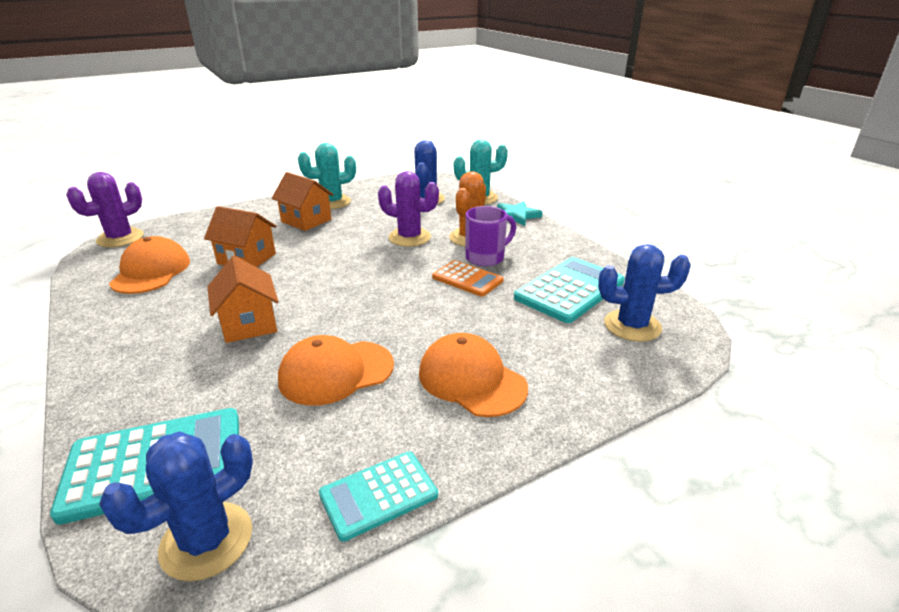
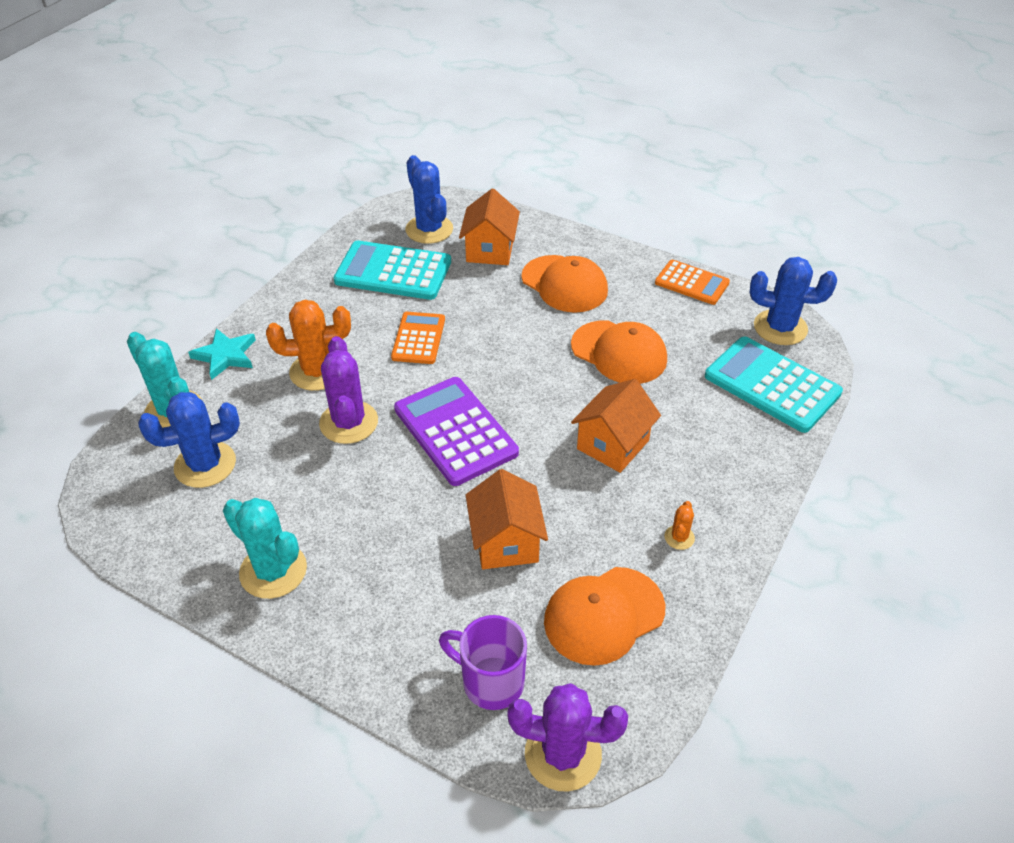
camera: 120 degrees left, 15 degrees up
(138, 318) = (679, 537): none -> orange cactus
(306, 220) = (359, 557): orange house -> orange house (490, 250)
(354, 268) = (455, 431): none -> purple calculator
(378, 495) = (691, 283): turquoise calculator -> orange calculator
(471, 380) = (564, 284): orange cap -> orange cap turned 60 degrees counterclockwise
(486, 258) = (362, 342): purple mug -> purple mug (490, 681)

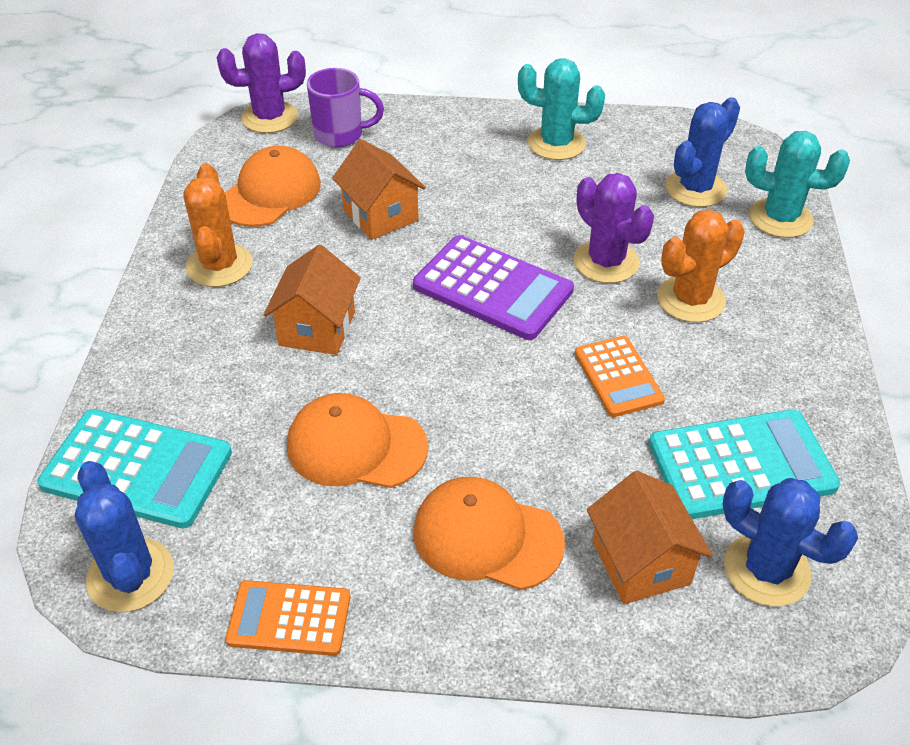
camera: 155 degrees right, 0 degrees up
(225, 355) = (804, 283): turquoise star -> none
(679, 537) = (219, 265): orange cactus -> orange cactus, size x2.15
(780, 328) = (130, 575): blue cactus -> blue cactus turned 75 degrees clockwise

